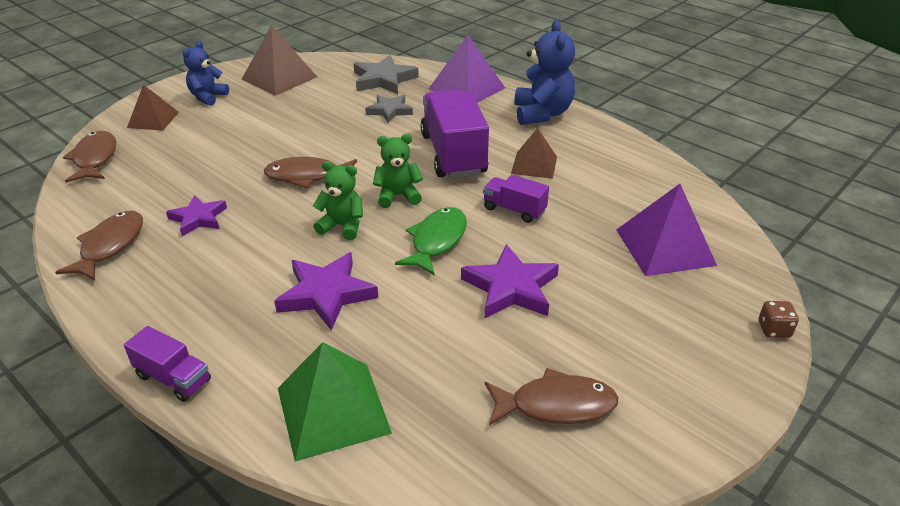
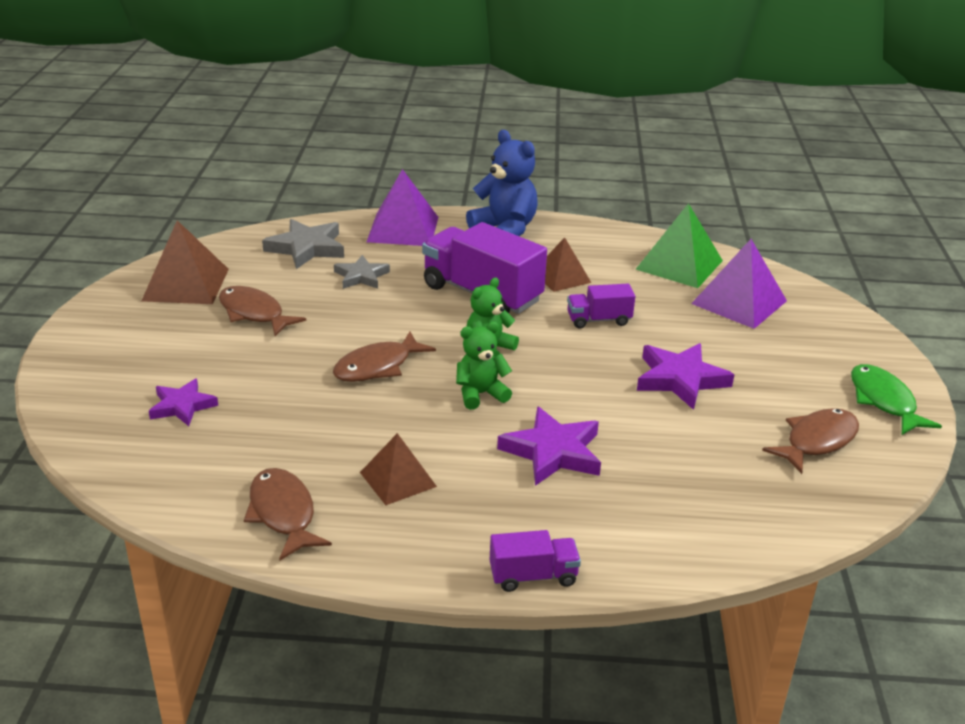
camera: 40 degrees left, 5 degrees down
(95, 158) = (107, 447): brown fish -> brown fish (254, 313)
(153, 119) = (106, 381): brown pyramid -> brown pyramid (398, 479)
(198, 218) = (333, 449): purple star -> purple star (182, 406)
(208, 97) = (133, 334): blue teddy bear -> none
(333, 410) = (686, 526): green pyramid -> green pyramid (679, 264)
(437, 241) = (576, 370): green fish -> green fish (884, 401)
(774, 329) = (870, 328): brown dice -> none

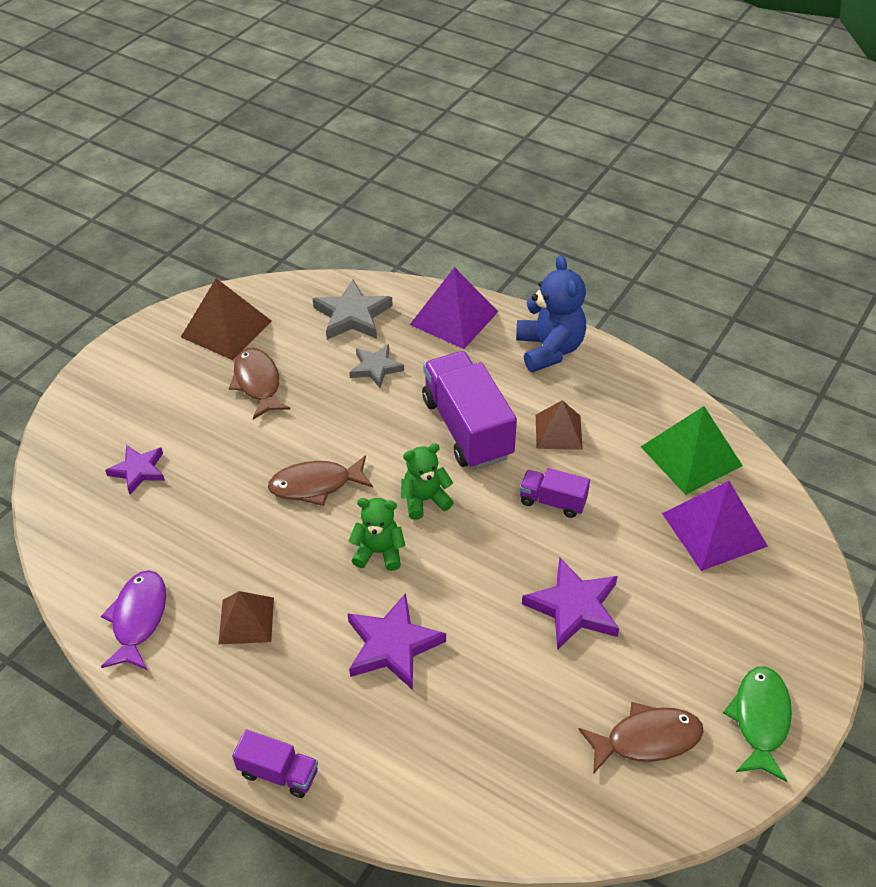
camera: 30 degrees right, 15 degrees up
(283, 513) = (138, 618): brown fish -> purple fish

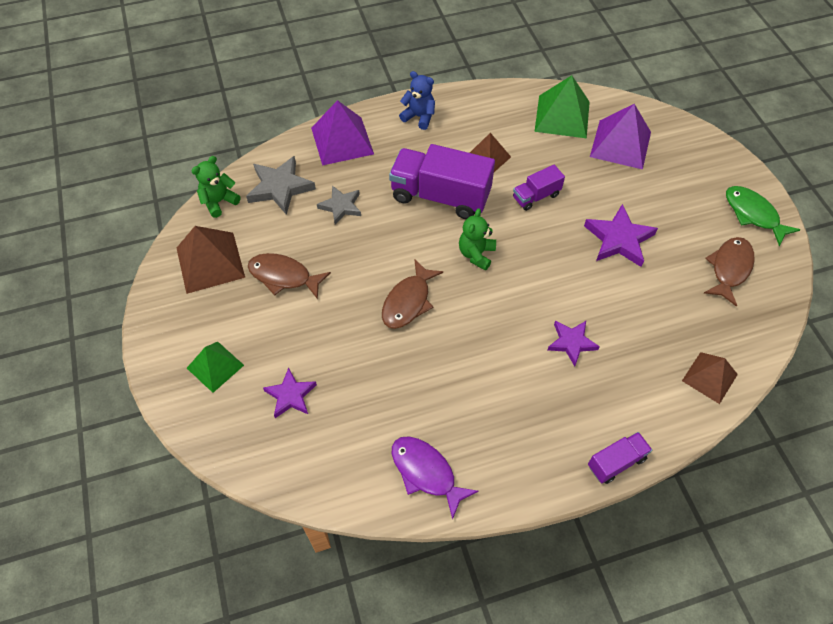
camera: 50 degrees left, 10 degrees up
(125, 403) = (215, 366): none -> green pyramid
(246, 620) = (484, 409): brown pyramid -> brown pyramid (709, 377)
(379, 552) = (495, 303): green teddy bear -> green teddy bear (219, 202)
(392, 645) = (571, 343): purple star -> purple star, size x0.66
(549, 349) = (419, 117): blue teddy bear -> blue teddy bear, size x0.63

